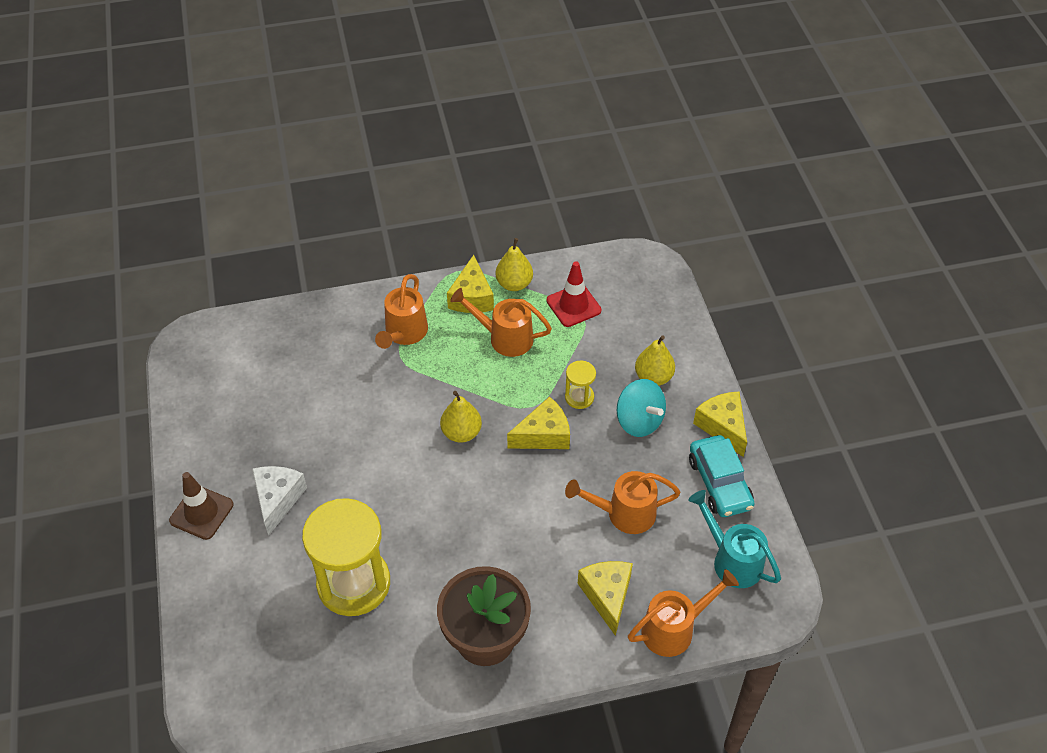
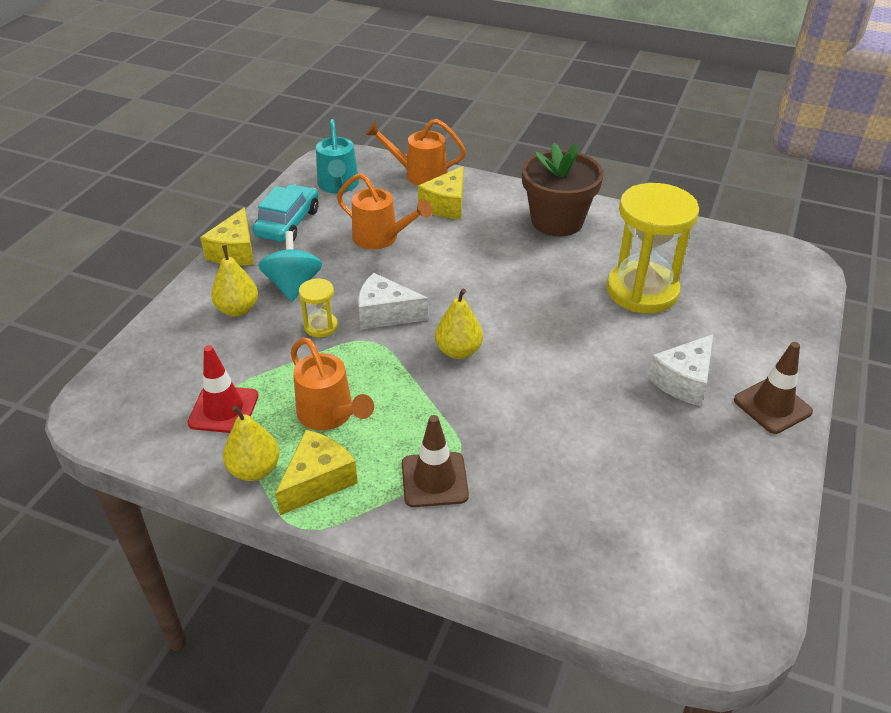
camera: 145 degrees left, 10 degrees down
(404, 334) = (434, 480): orange watering can -> brown traffic cone
(543, 435) = (385, 314): yellow cheese -> white cheese

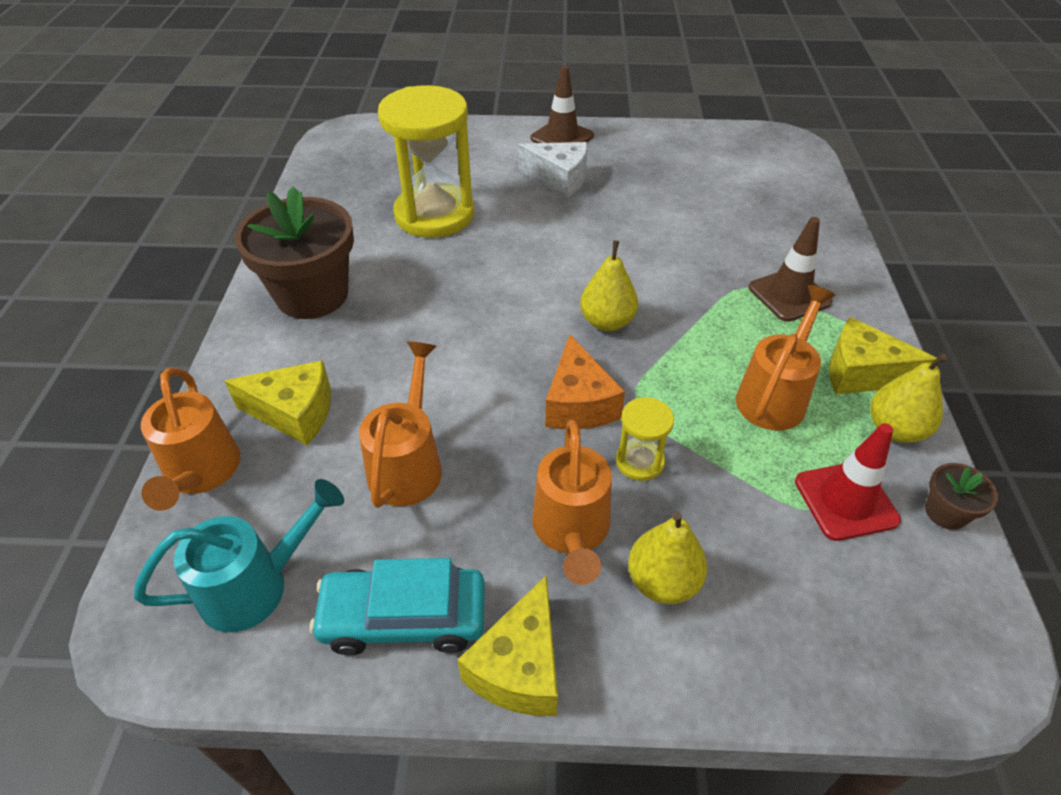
camera: 110 degrees left, 5 degrees up
(176, 457) = (946, 513): none -> brown flower pot
(235, 251) = (520, 667): yellow cheese -> yellow cheese turned 120 degrees clockwise
(293, 285) = (571, 531): turquoise spinning top -> orange watering can
(385, 314) = (578, 403): white cheese -> orange cheese

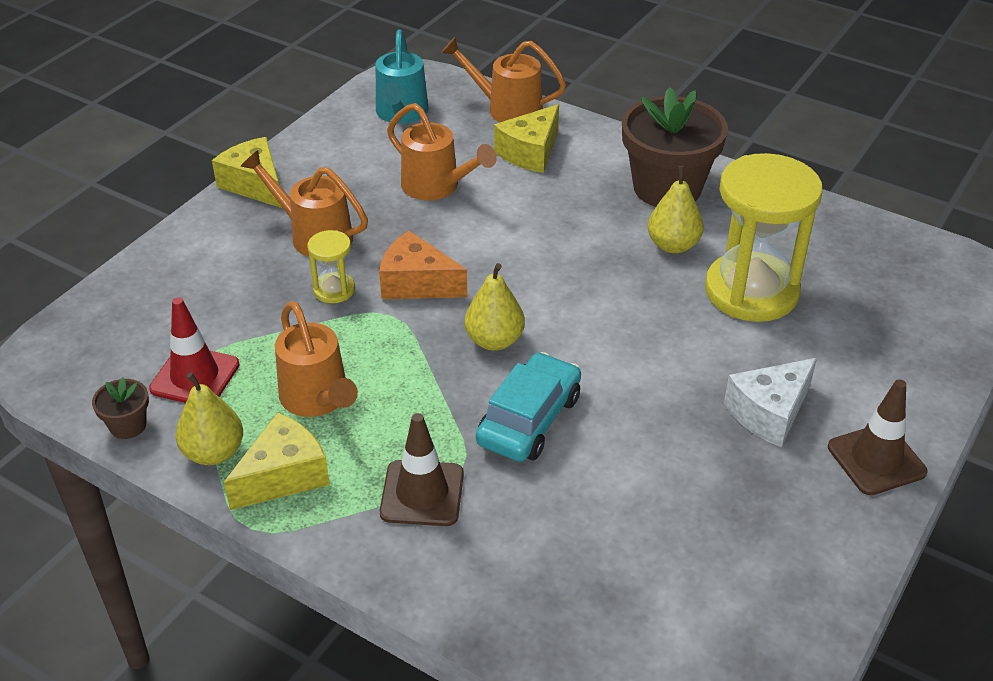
camera: 120 degrees right, 5 degrees down
(403, 618) = (327, 155): turquoise car -> turquoise car (529, 420)
(662, 581) = (240, 257): yellow pear -> yellow pear (673, 245)

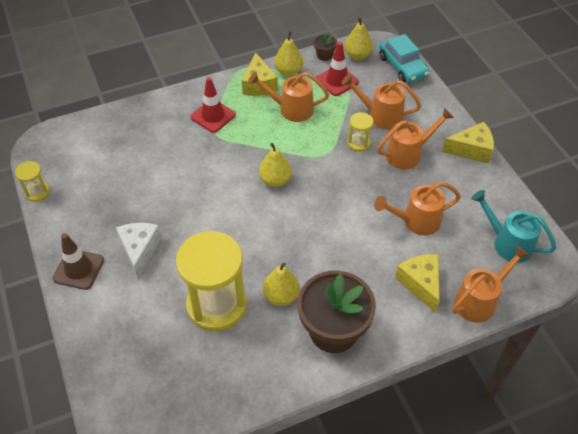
camera: 125 degrees right, 10 degrees up
(99, 382) = (357, 55): none -> yellow pear
(250, 292) = (380, 115): none -> orange watering can
(417, 283) = (339, 173): orange cheese -> none
(422, 493) = (213, 116): brown traffic cone -> red traffic cone
(529, 420) = (218, 166): turquoise car -> turquoise car (402, 66)
(831, 629) = (37, 192): none -> yellow hourglass

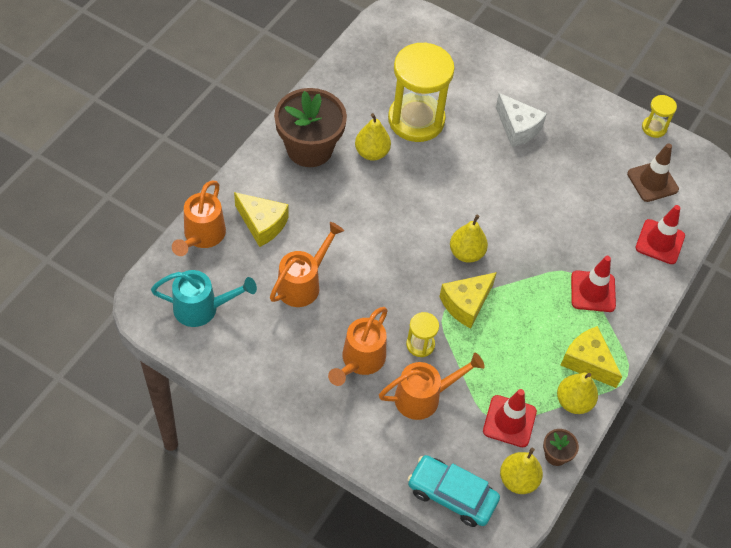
camera: 140 degrees right, 5 degrees up
(78, 269) = (547, 90): brown traffic cone -> brown traffic cone (652, 182)
(134, 120) = (660, 242): none -> red traffic cone
(291, 109) = (524, 348): orange watering can -> none
(471, 150) = (296, 407): yellow cheese -> yellow cheese (466, 304)

